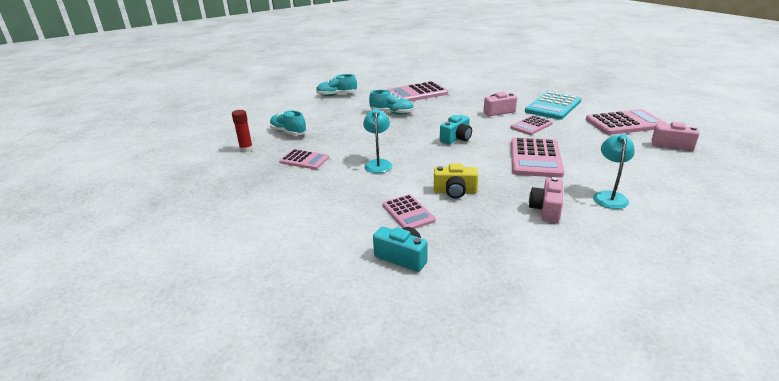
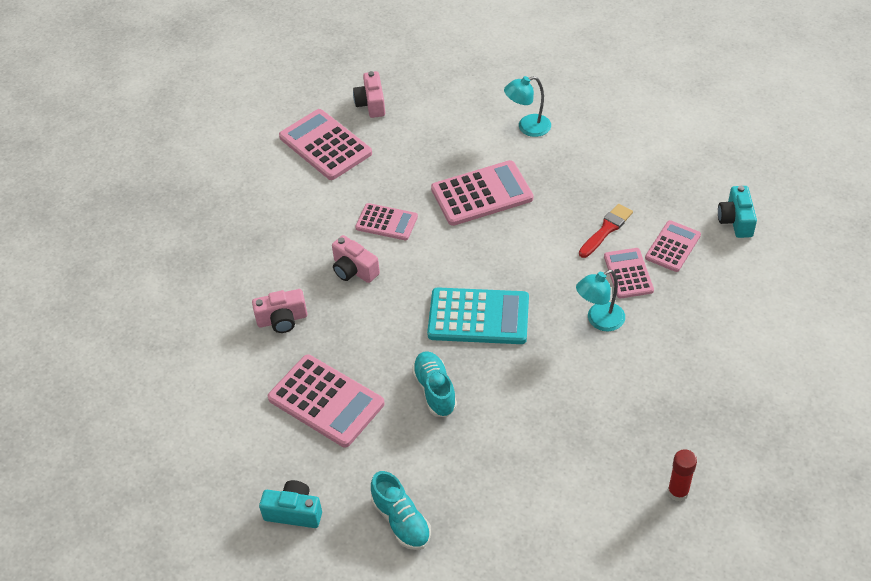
camera: 120 degrees left, 20 degrees up
(288, 132) = (593, 480): turquoise shoe -> none
(304, 160) = (649, 400): pink calculator -> pink calculator (628, 273)
(455, 192) = (606, 229): yellow camera -> red brush
(456, 138) = (477, 278): turquoise camera -> turquoise camera (294, 512)
(546, 209) = (586, 160): pink camera -> pink camera (282, 320)
(553, 106) = (298, 220): turquoise calculator -> turquoise calculator (478, 317)

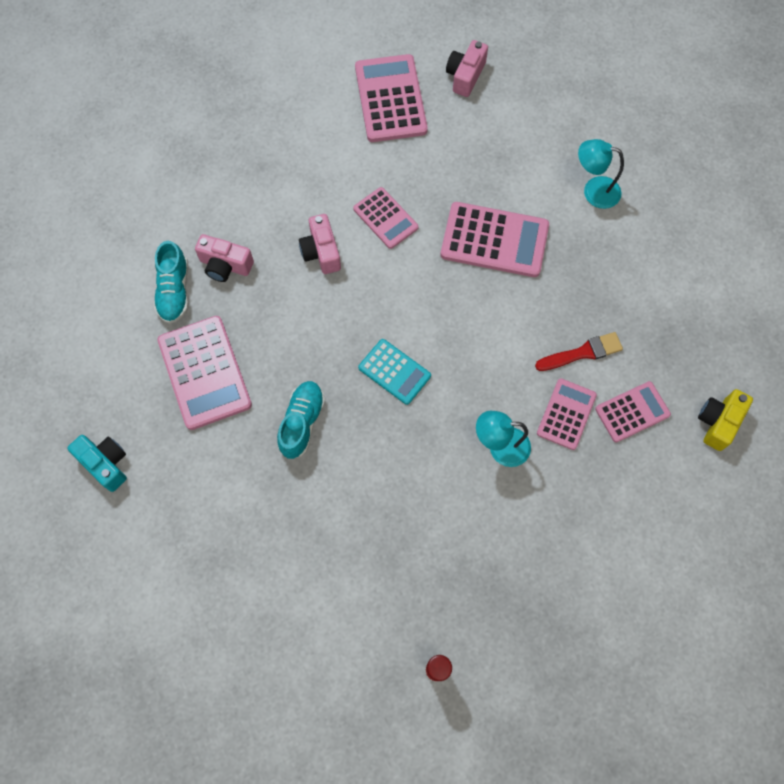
camera: 30 degrees right, 20 degrees up
(401, 521) = (183, 532): turquoise shoe -> turquoise shoe (174, 291)
(478, 317) = (394, 371): turquoise calculator -> turquoise calculator, size x0.61
(735, 220) = (718, 422): turquoise camera -> yellow camera

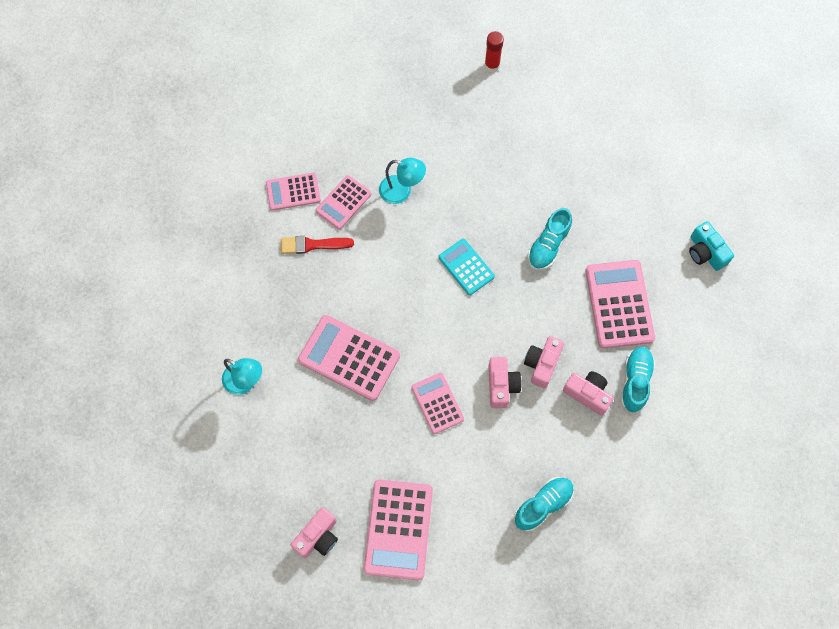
camera: 165 degrees left, 0 degrees up
(253, 151) = (543, 505): none -> turquoise shoe
(281, 284) = (542, 364): none -> pink camera
(718, 422) = (232, 169): yellow camera -> none

